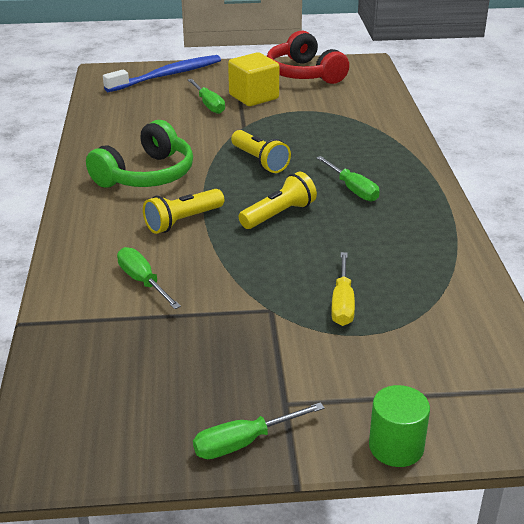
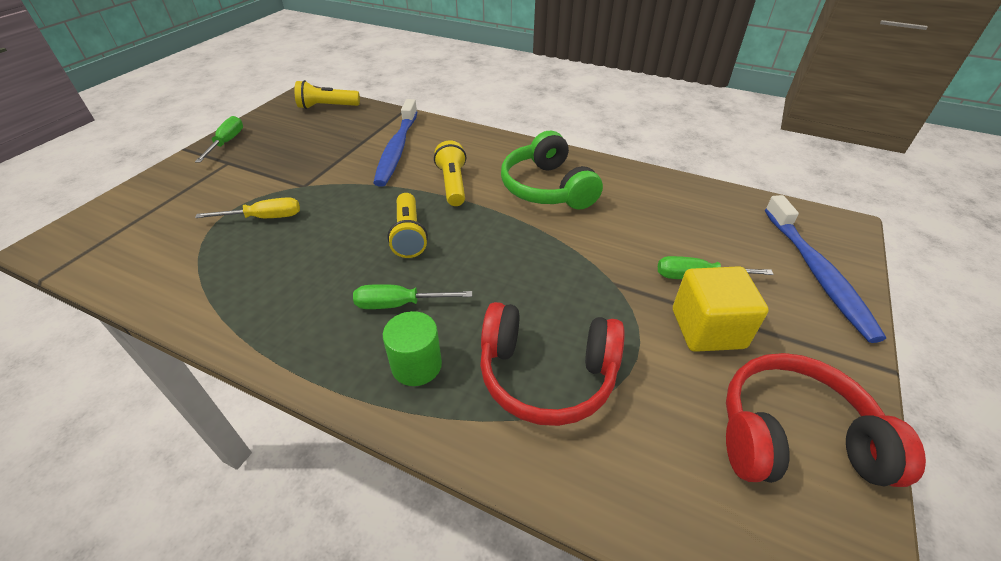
camera: 120 degrees right, 10 degrees up
(143, 281) = (397, 149): green screwdriver -> blue toothbrush
(259, 161) = (518, 262): yellow flashlight -> yellow flashlight (327, 107)
(342, 303) = (264, 218): yellow screwdriver -> yellow screwdriver turned 135 degrees clockwise
(343, 129) = (546, 374): none -> red headphones
(396, 447) = (144, 184): green cylinder -> green cylinder (416, 365)

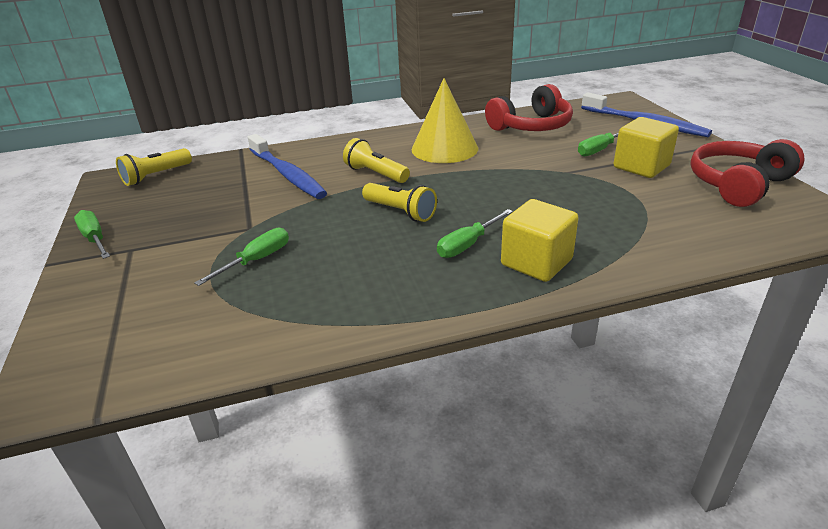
camera: 40 degrees left, 10 degrees down
(264, 218) = (256, 260): yellow screwdriver -> green screwdriver
(416, 365) = (536, 262): green cylinder -> yellow cube
(546, 374) = (608, 224): red headphones -> red headphones (531, 126)
(547, 188) = (444, 148): green headphones -> yellow cone

